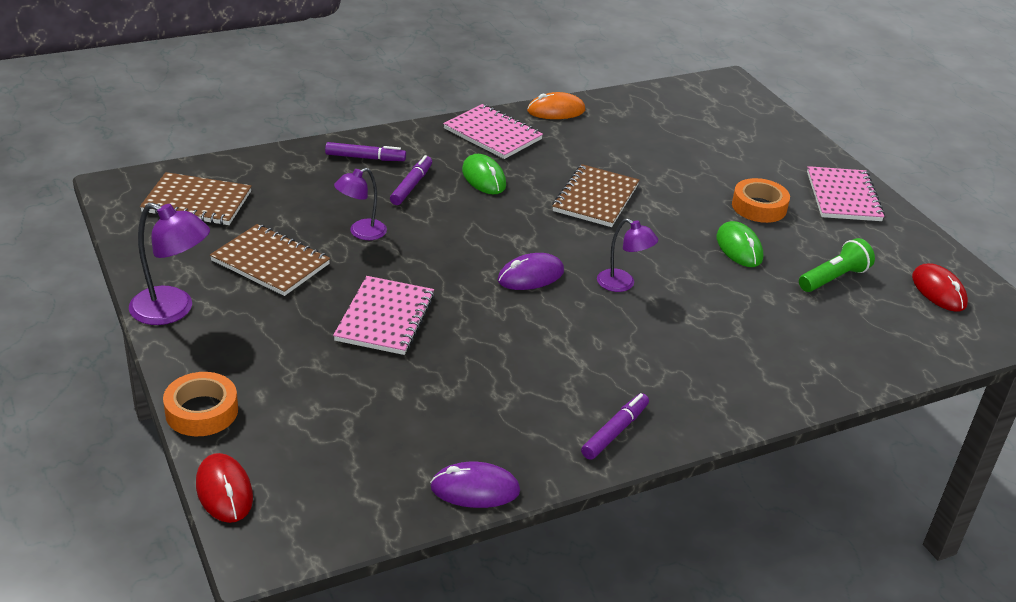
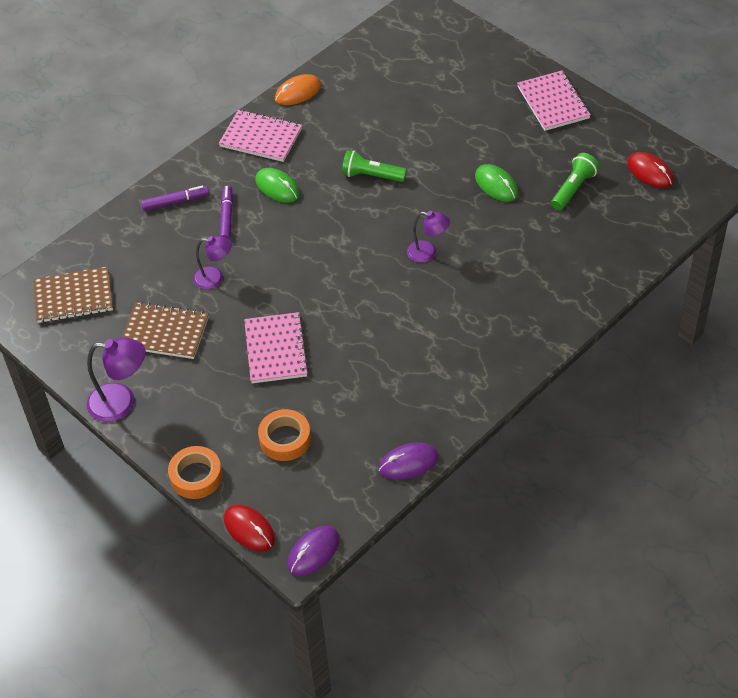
camera: 15 degrees left, 15 degrees up
(361, 232) = (215, 278): purple lamp -> purple lamp turned 120 degrees counterclockwise
(530, 276) = (359, 271): purple mouse -> purple mouse (313, 552)
(595, 198) = (371, 176): brown notebook -> green flashlight
(615, 432) = (477, 382): purple marker -> none
(759, 207) = (495, 137): orange tape -> orange tape (285, 439)

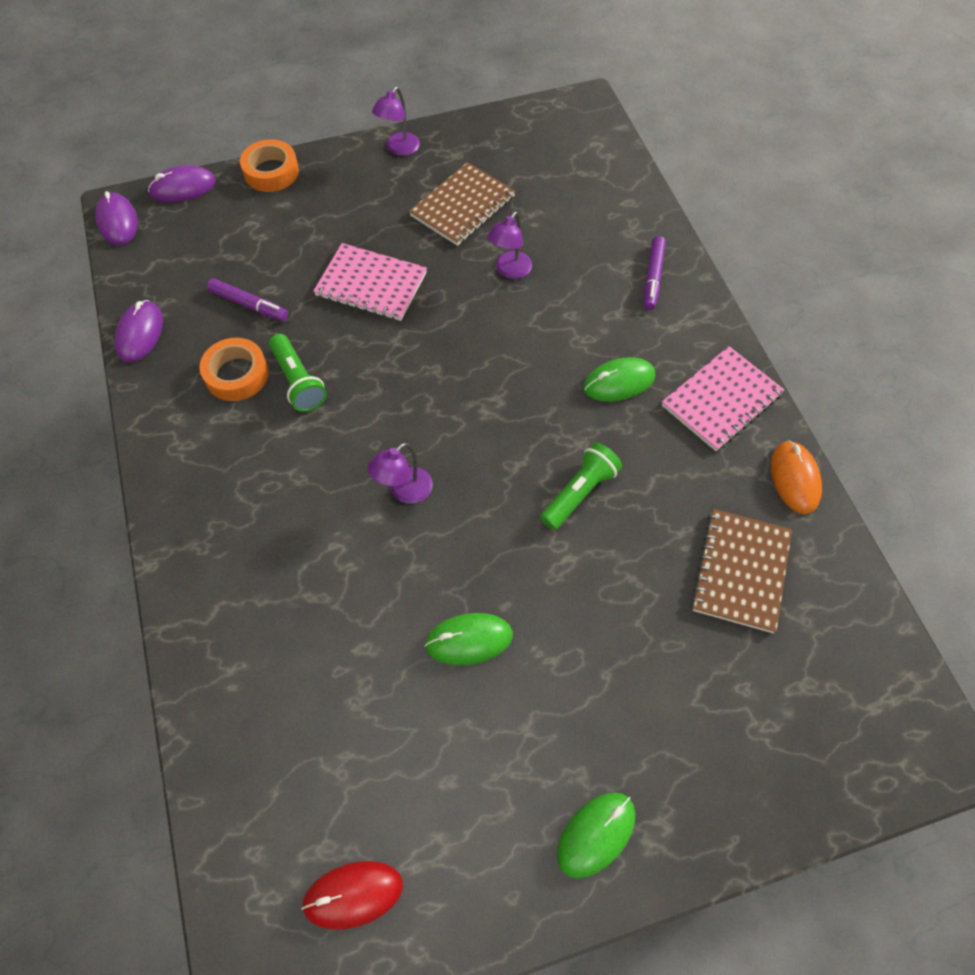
camera: 115 degrees right, 10 degrees up
(73, 297) = (562, 155): brown notebook -> brown notebook (741, 571)
(121, 402) = (399, 149): purple lamp -> purple lamp, size x0.65
(227, 217) = (598, 315): purple marker -> purple marker (249, 305)
(249, 529) = (183, 187): red mouse -> purple mouse
(285, 439) = (255, 249): orange tape -> orange tape (237, 374)
(553, 102) = (596, 834): pink notebook -> green mouse
(573, 188) = (395, 746): green flashlight -> green flashlight (298, 381)

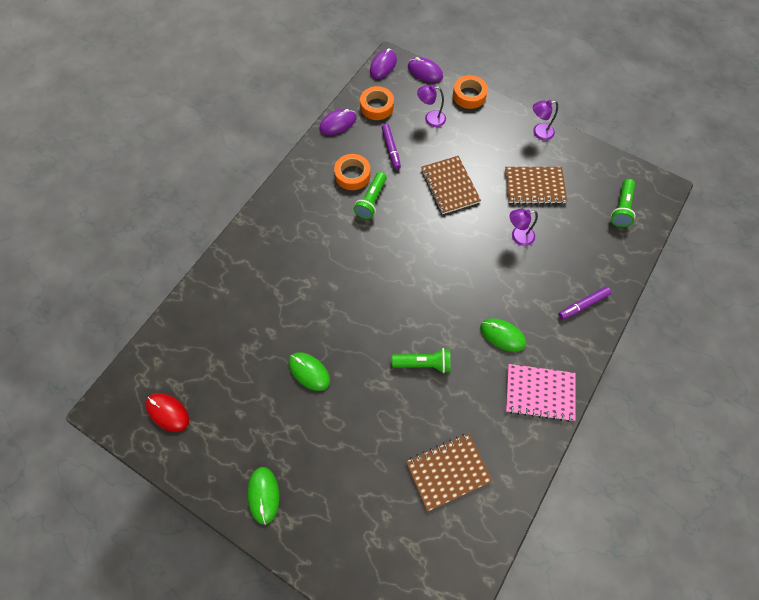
camera: 50 degrees right, 5 degrees up
(169, 273) = (377, 106): none -> orange tape
(371, 284) = (450, 186): pink notebook -> brown notebook
(404, 491) = (356, 288): purple lamp -> purple lamp (430, 118)
(572, 155) = (621, 208): none -> green flashlight
(596, 834) = (263, 495): green mouse -> green mouse turned 75 degrees clockwise
(794, 478) = (526, 463): orange mouse -> none

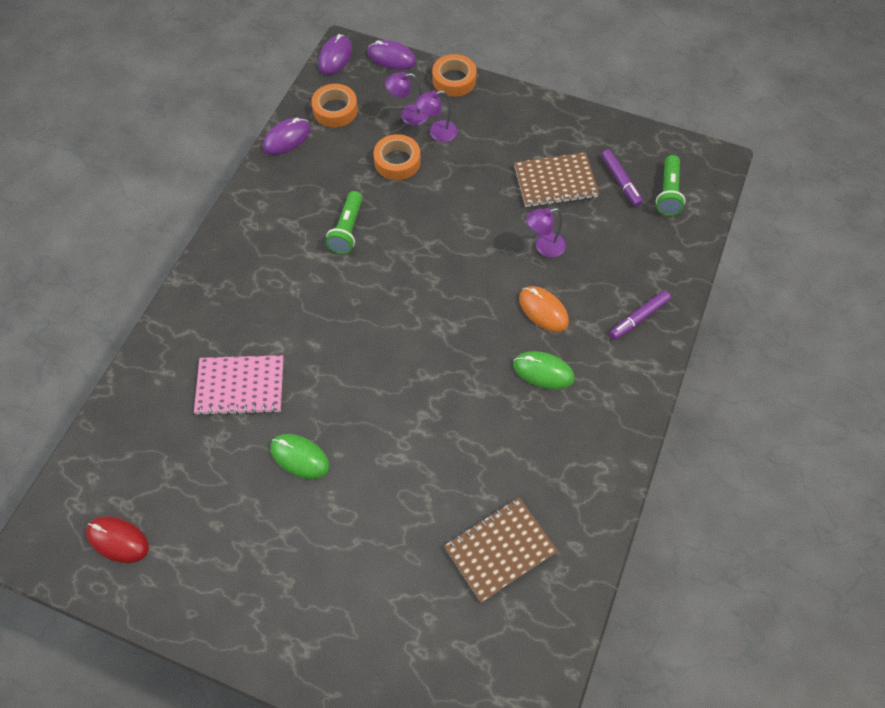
camera: 10 degrees left, 5 degrees down
(263, 495) = (265, 621): green mouse -> none
(352, 175) = (317, 201): orange tape -> orange tape (397, 161)
(391, 149) = (362, 161): purple marker -> purple marker (620, 181)
(423, 363) = (447, 422): green flashlight -> none
(450, 186) = (447, 197): brown notebook -> none
(510, 287) = (543, 310): none -> orange mouse
(539, 132) = (550, 114): purple lamp -> purple lamp (437, 133)
(539, 392) = (601, 434): pink notebook -> pink notebook (240, 386)

